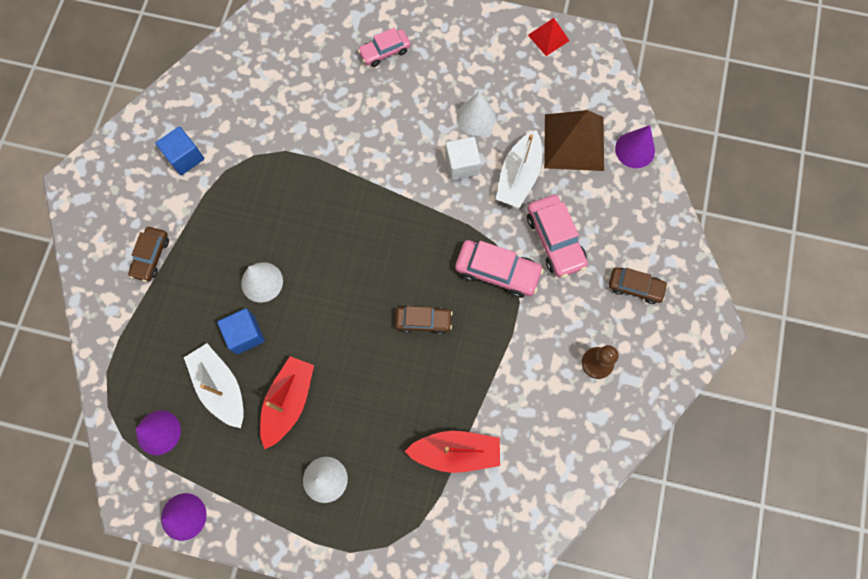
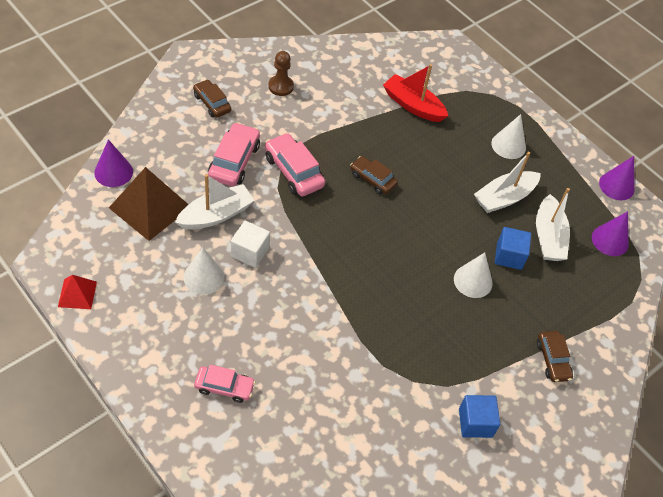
camera: 150 degrees left, 20 degrees down
(151, 256) = (552, 360): brown car -> brown car turned 120 degrees clockwise
(288, 402) = (504, 198): red boat -> white boat

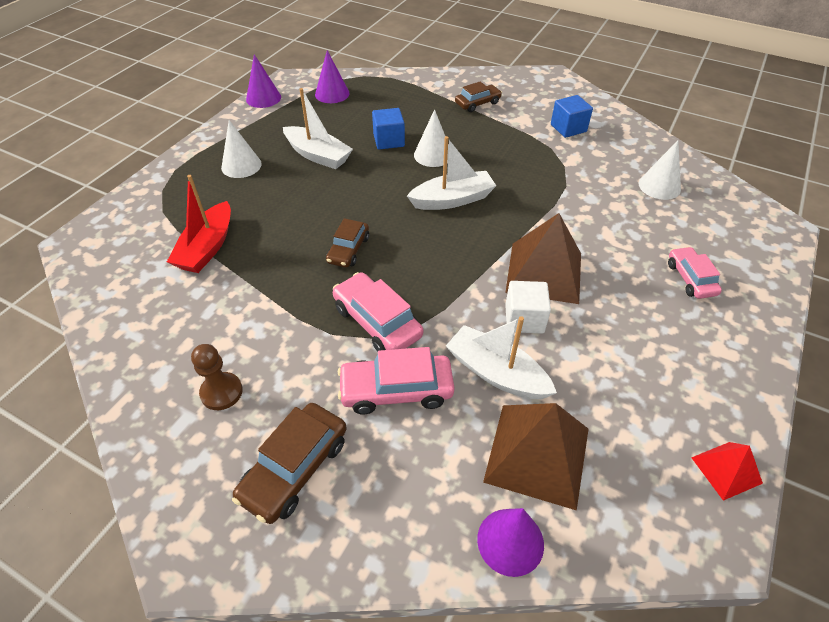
camera: 105 degrees left, 5 degrees down
(204, 277) = (590, 347): white cone -> white cone (659, 186)
(212, 103) = (295, 468): brown car -> brown car, size x1.52
(286, 288) = (544, 272): none -> brown pyramid
(293, 171) = (377, 322): pink car -> pink car turned 105 degrees clockwise
(548, 237) = (350, 124): white boat -> white boat (452, 200)

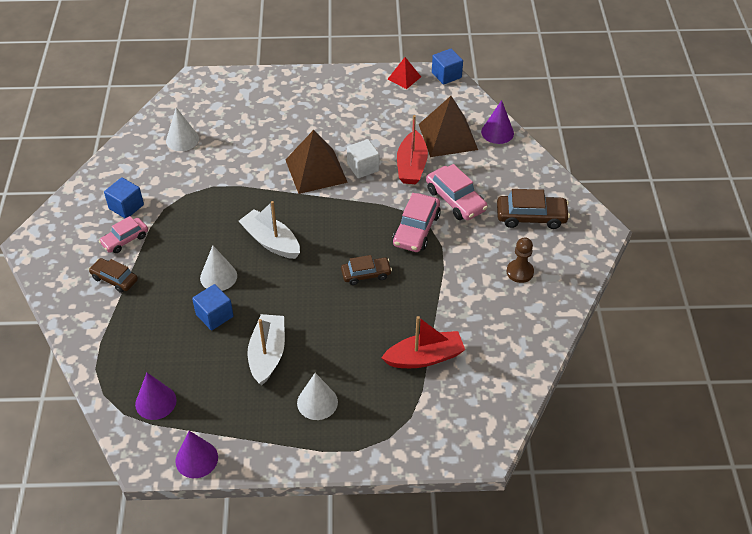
camera: 120 degrees left, 0 degrees up
(496, 373) = (411, 166): white boat -> red boat
(690, 278) = (276, 109): pink car -> pink car (125, 239)
(716, 549) = (446, 75): none -> blue cube

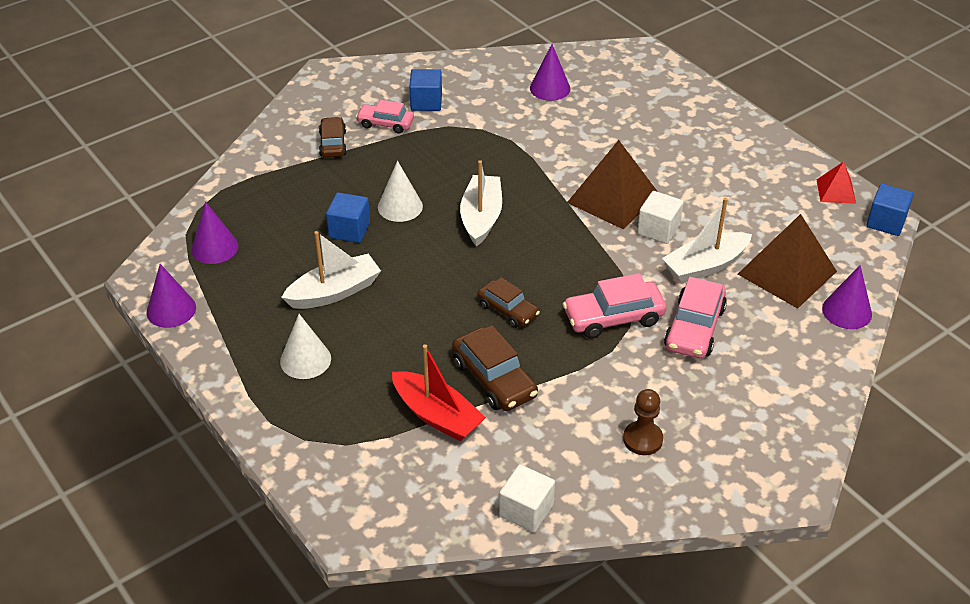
camera: 55 degrees right, 5 degrees down
(182, 139) = (550, 88): white cone -> purple cone
(411, 166) = (705, 266): red boat -> white boat
(531, 217) = (742, 408): brown car -> brown car (494, 379)
(531, 354) = (526, 510): none -> white cube

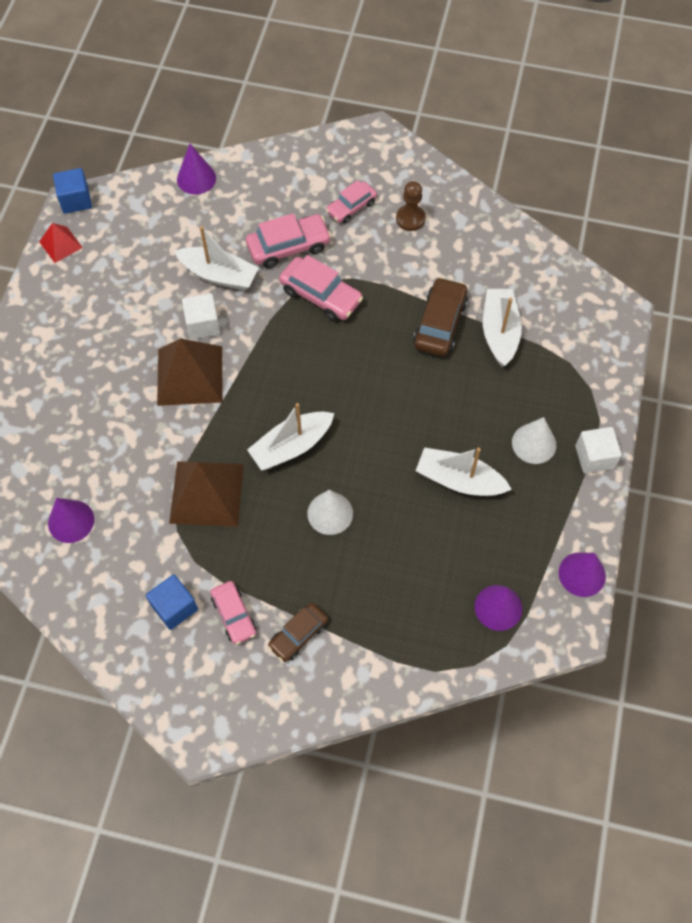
camera: 130 degrees left, 20 degrees up
(349, 230) = (389, 526): blue cube -> none
(437, 415) = (499, 332): red boat -> white boat
(508, 310) = (372, 359): brown car -> none
(526, 510) = (518, 240): white cube -> white cube (594, 457)
(703, 402) = (351, 207): none -> pink car
(787, 272) = (184, 227): brown pyramid -> brown pyramid (206, 493)

